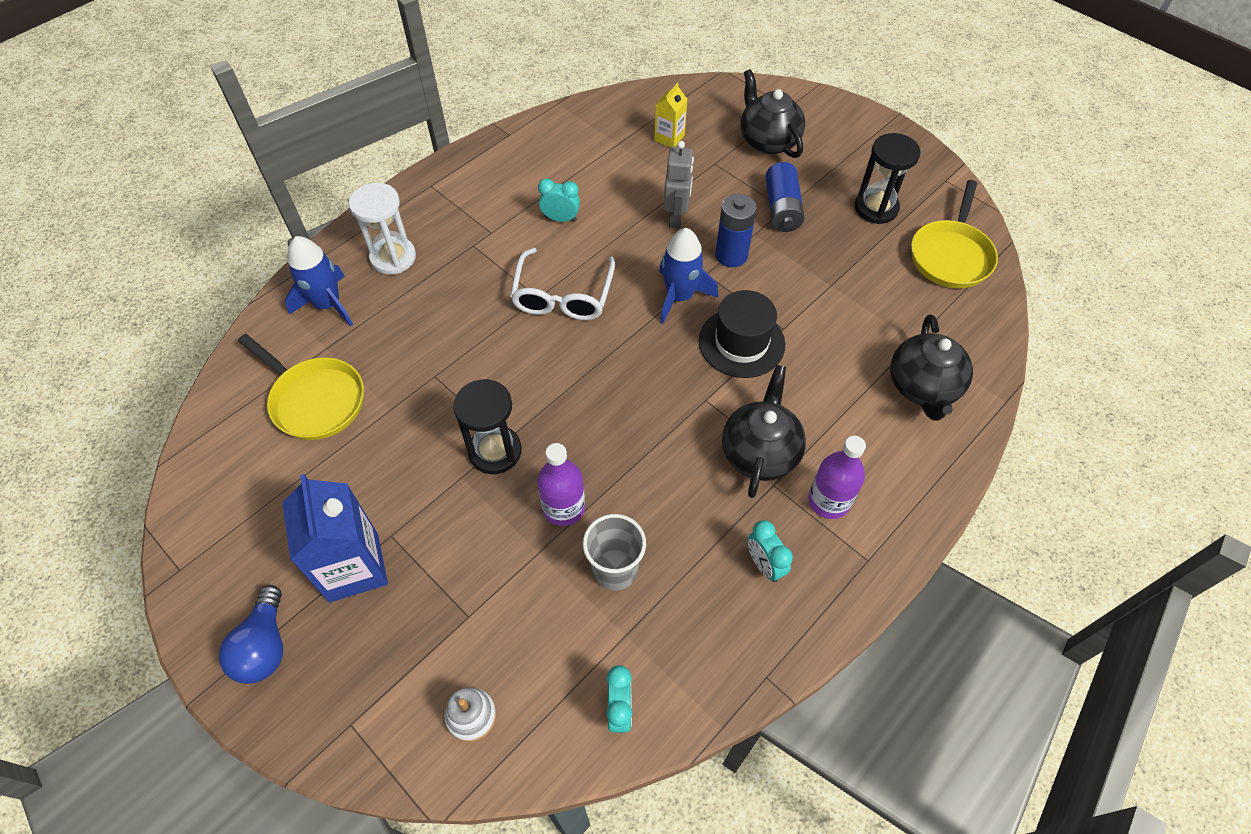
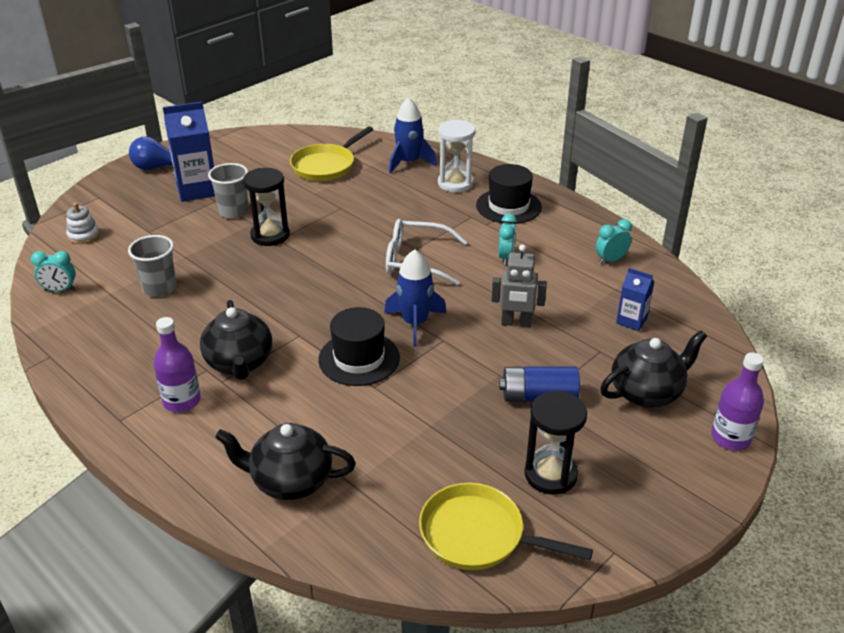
camera: 90 degrees right, 20 degrees down
(427, 505) = (233, 211): none -> grey cup
(455, 211) = (508, 206): none -> black hat
(564, 508) = (216, 265): purple bottle -> purple bottle (730, 438)
(669, 138) = (631, 321): yellow carton -> blue carton
(731, 255) = (468, 357): blue battery -> none
(759, 452) = (239, 363): black teapot -> black teapot turned 60 degrees clockwise
(764, 564) = (137, 360): turquoise clock -> turquoise clock (610, 260)

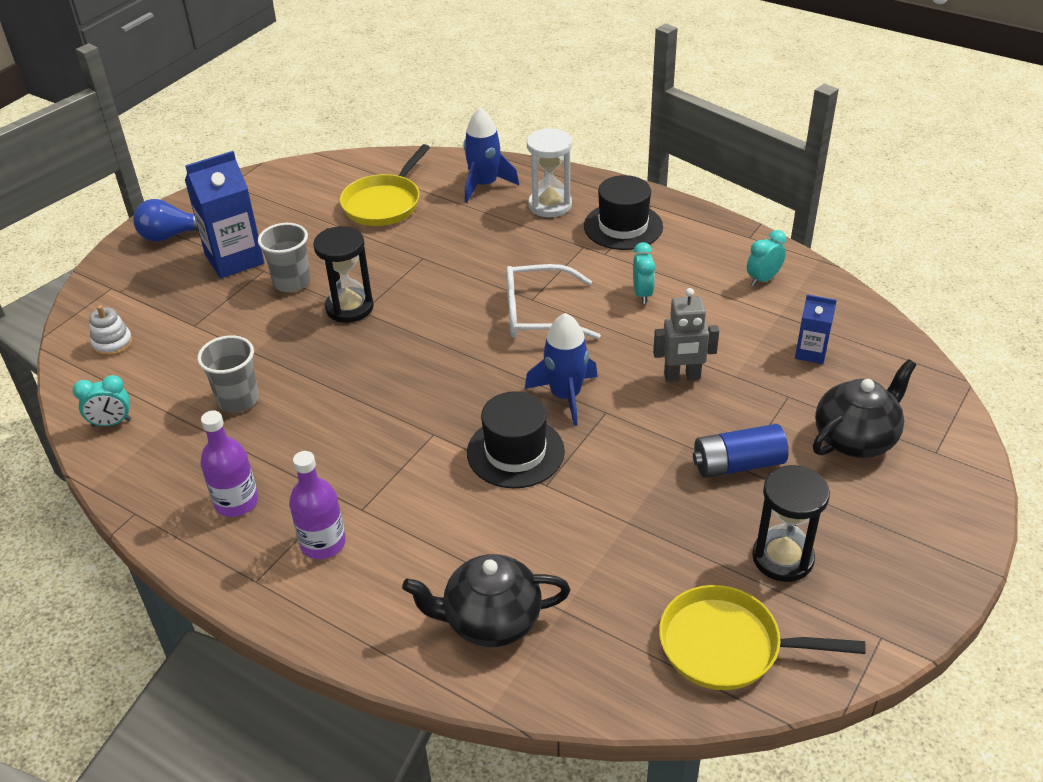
camera: 10 degrees left, 5 degrees up
(239, 363) = (375, 482): black teapot -> none
(730, 438) = (962, 478): purple bottle -> purple bottle (236, 502)

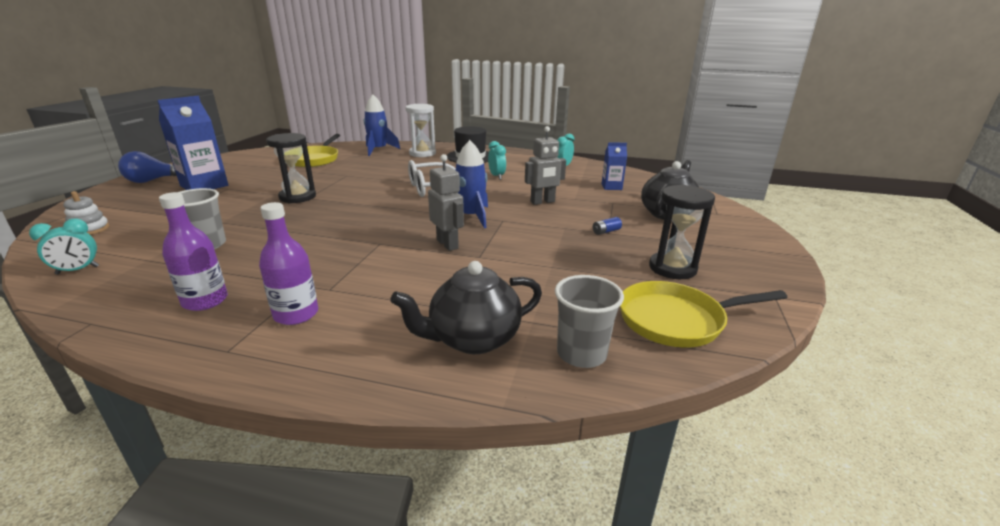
camera: 20 degrees left, 15 degrees down
(292, 282) = (251, 191): grey cup -> grey cup (581, 354)
(515, 452) = (447, 244): black hat -> grey robot
(738, 464) = (606, 231): blue battery -> blue battery, size x0.46

